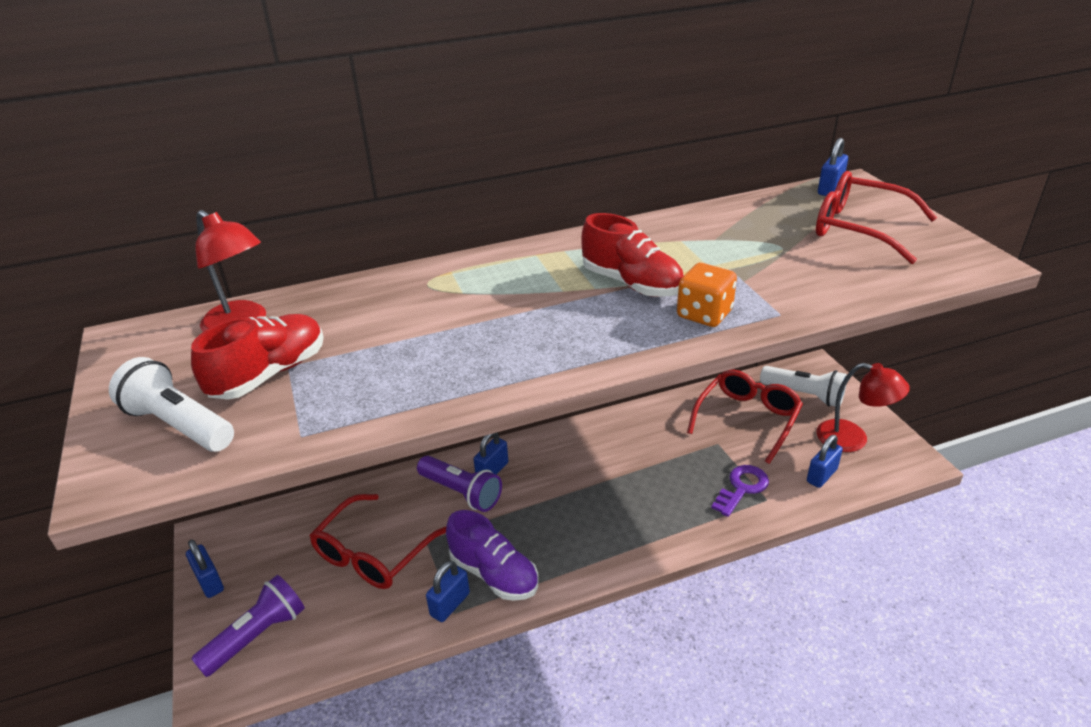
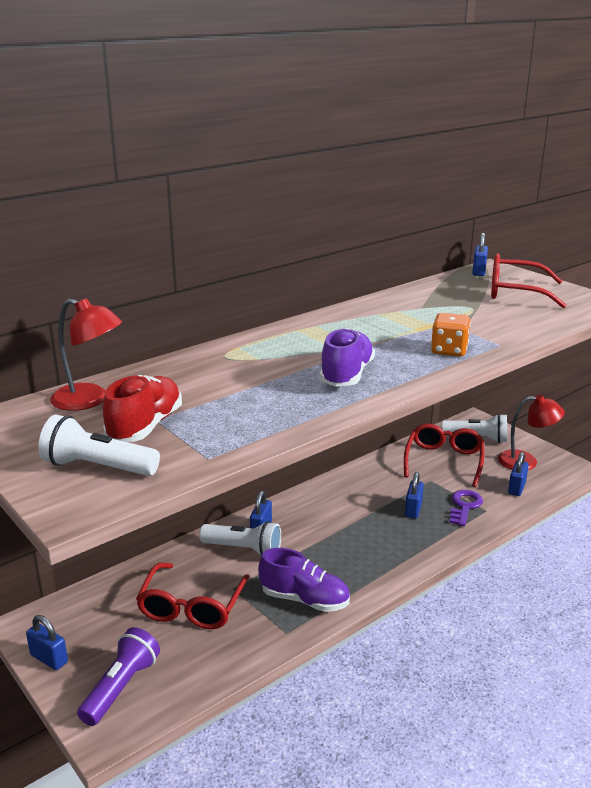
camera: 20 degrees left, 10 degrees down
(450, 604) = (280, 628): blue padlock -> blue padlock (413, 510)
(461, 493) = (243, 549): purple flashlight -> white flashlight
(547, 334) = (346, 375): none -> purple shoe
(632, 284) = (383, 339): red shoe -> none

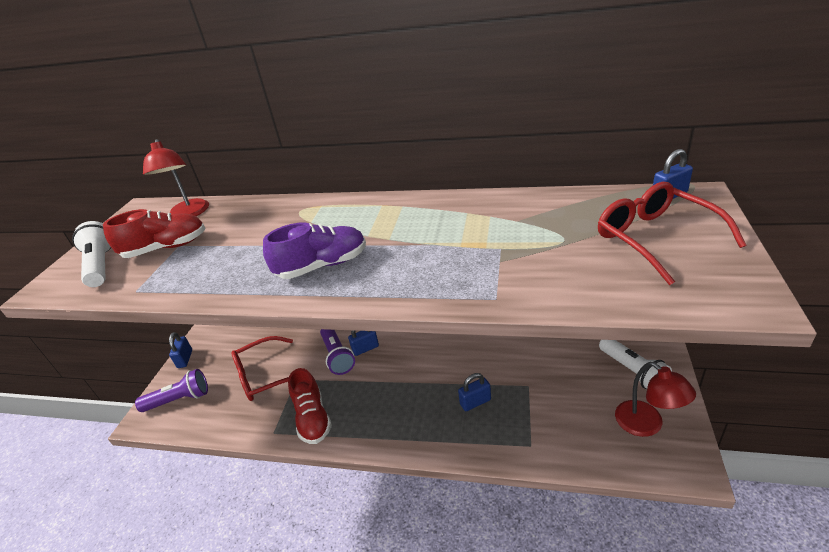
camera: 55 degrees right, 10 degrees up
(243, 549) = (337, 356): white flashlight -> purple flashlight
(305, 599) = (312, 418): purple shoe -> red shoe
(444, 461) = (567, 375): red glasses -> none
(449, 350) = (438, 281): orange dice -> none
(464, 506) = (518, 428): purple key -> none
(516, 488) = (592, 445): blue padlock -> none

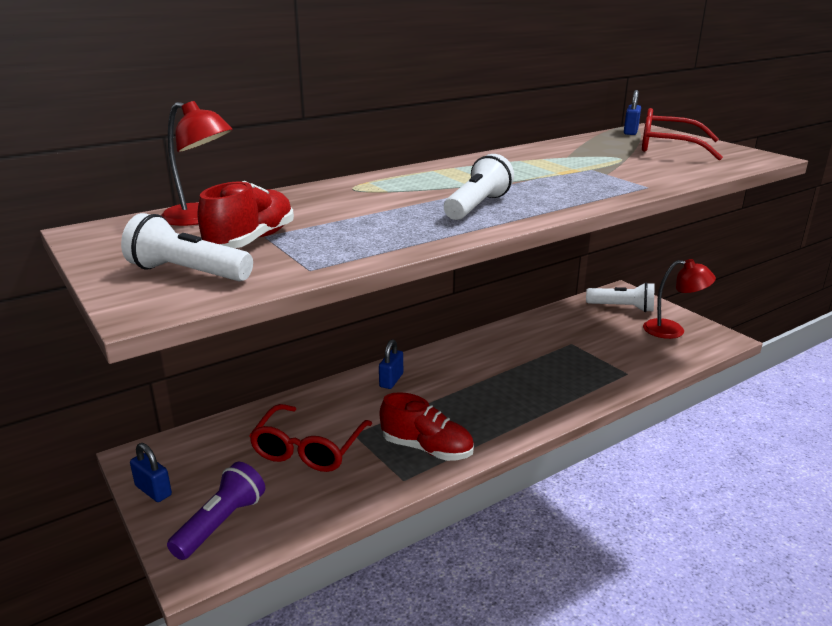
camera: 50 degrees left, 10 degrees down
(322, 266) = (477, 206): purple shoe -> white flashlight
(337, 356) = (371, 398): purple flashlight -> none
(475, 402) = (550, 369): blue padlock -> none

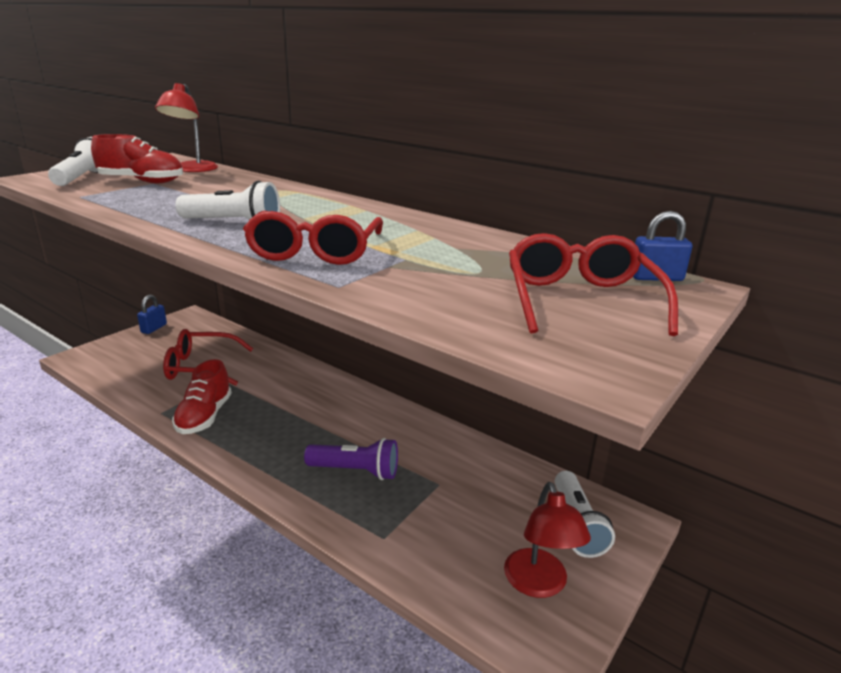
camera: 70 degrees right, 0 degrees up
(221, 523) = (117, 355): purple flashlight -> purple flashlight (356, 471)
(391, 380) = (310, 383): blue padlock -> none
(570, 187) = (315, 251): none -> red glasses

